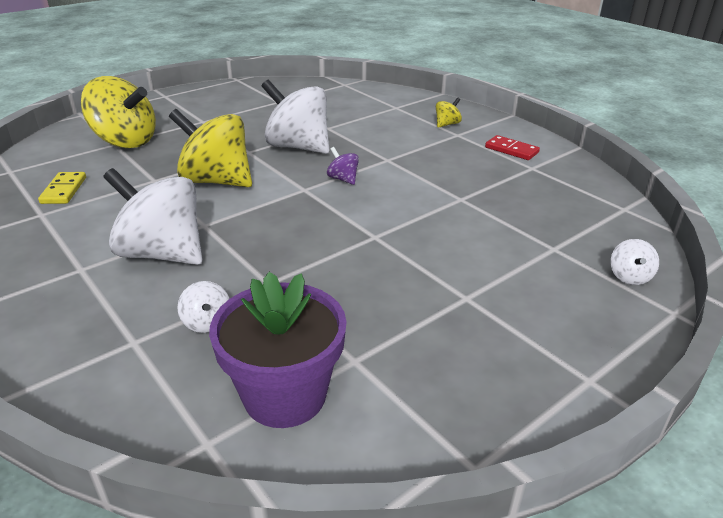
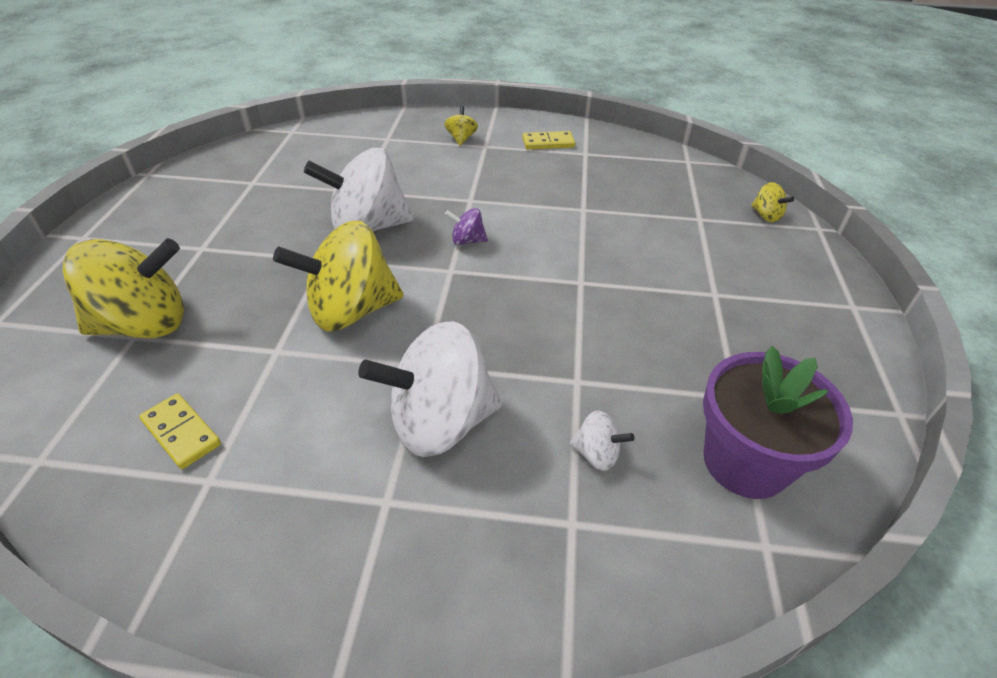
camera: 45 degrees left, 10 degrees up
(511, 150) = (548, 143): red domino -> yellow domino
(629, 277) = (766, 216): white spinning top -> yellow spinning top

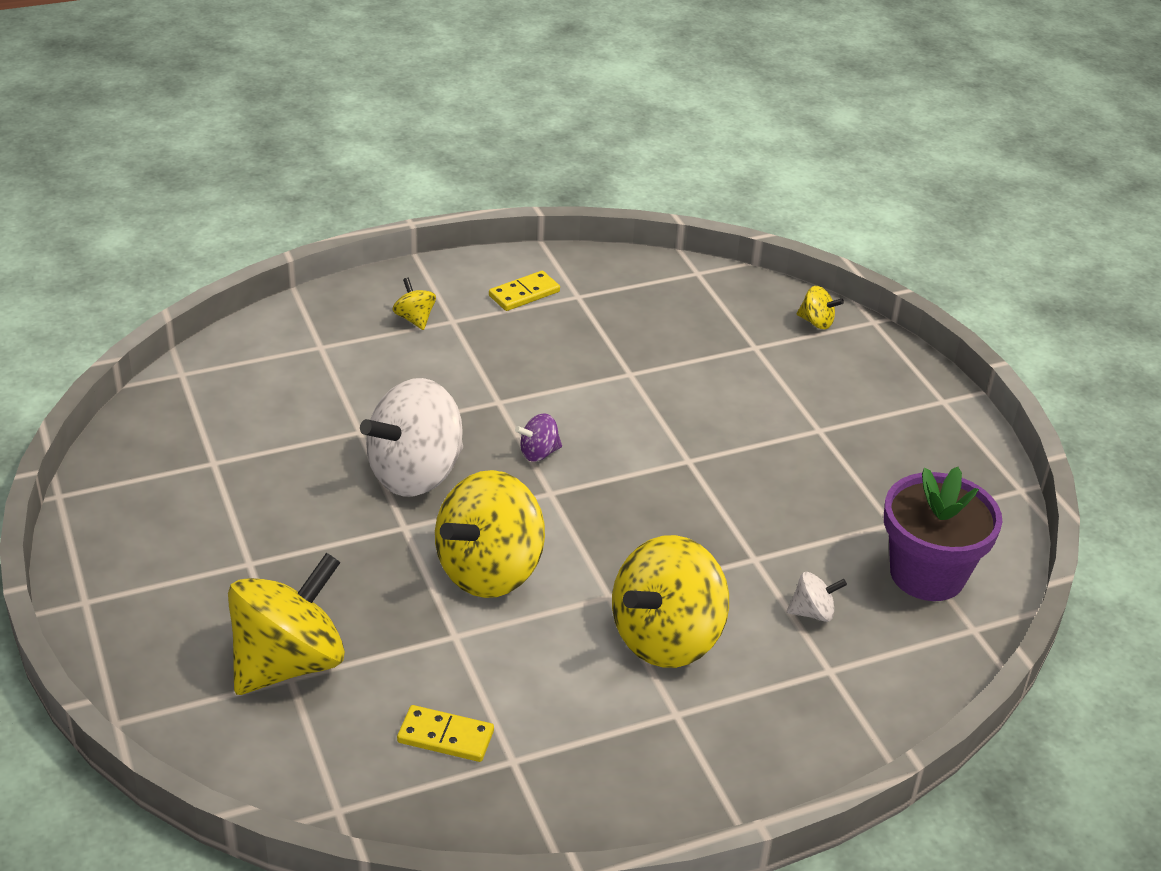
camera: 30 degrees left, 5 degrees down
(439, 422) = (666, 638): white spinning top -> yellow spinning top

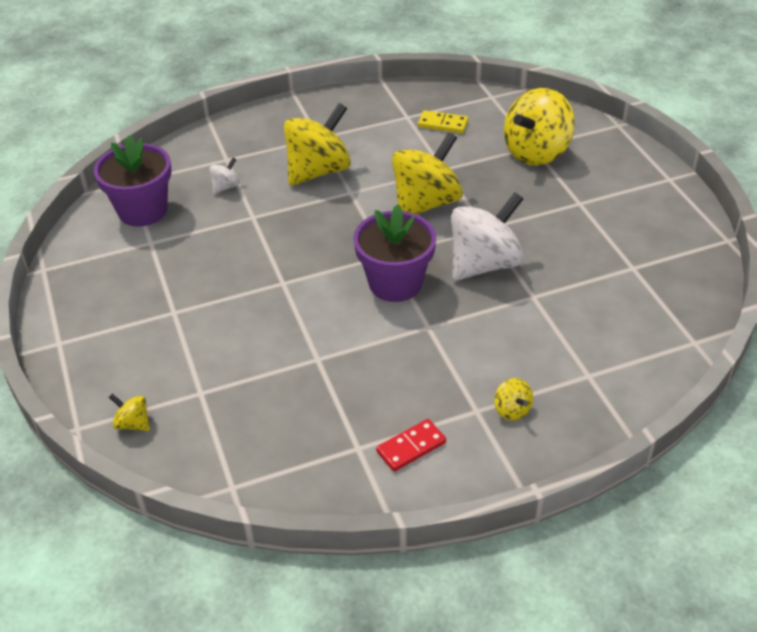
camera: 175 degrees left, 5 degrees up
(524, 294) = (411, 447): yellow domino -> red domino
(538, 453) = (395, 283): purple spinning top -> purple flower pot
(812, 612) = (226, 187): white spinning top -> white spinning top turned 135 degrees clockwise

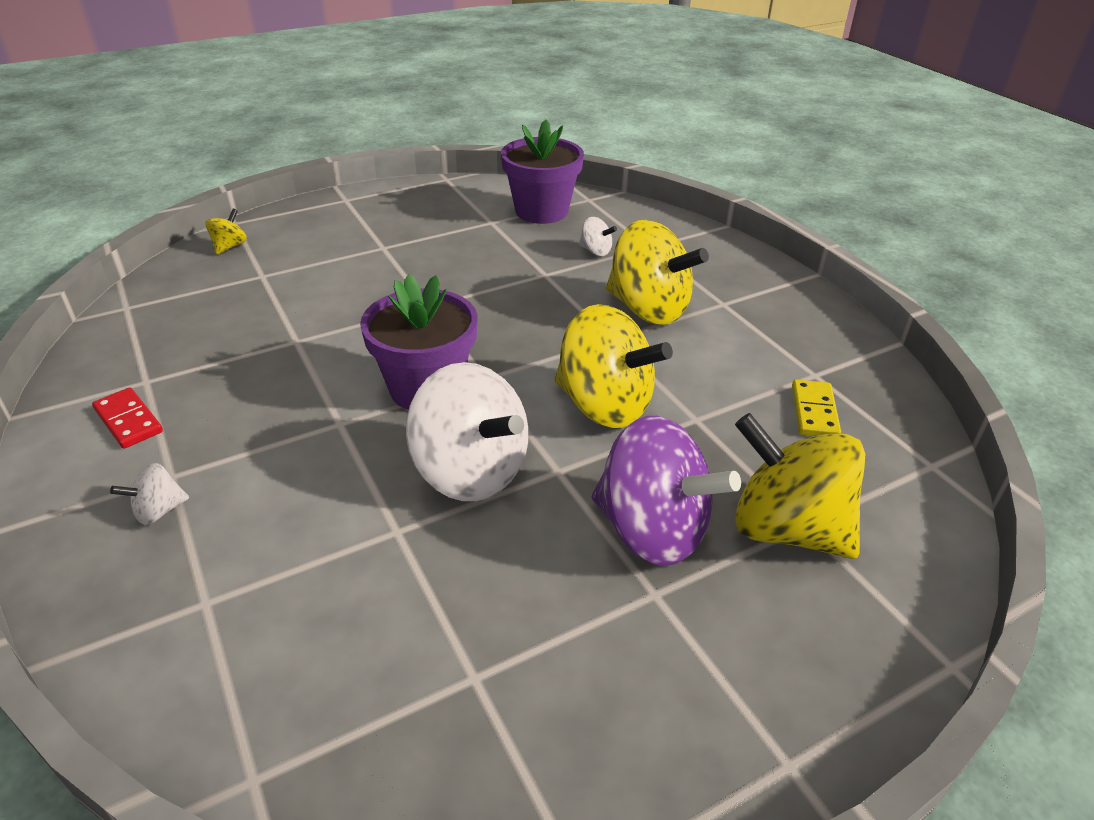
camera: 80 degrees right, 5 degrees down
(512, 410) = (158, 511): yellow spinning top -> white spinning top
(536, 197) = (652, 530): none -> purple spinning top

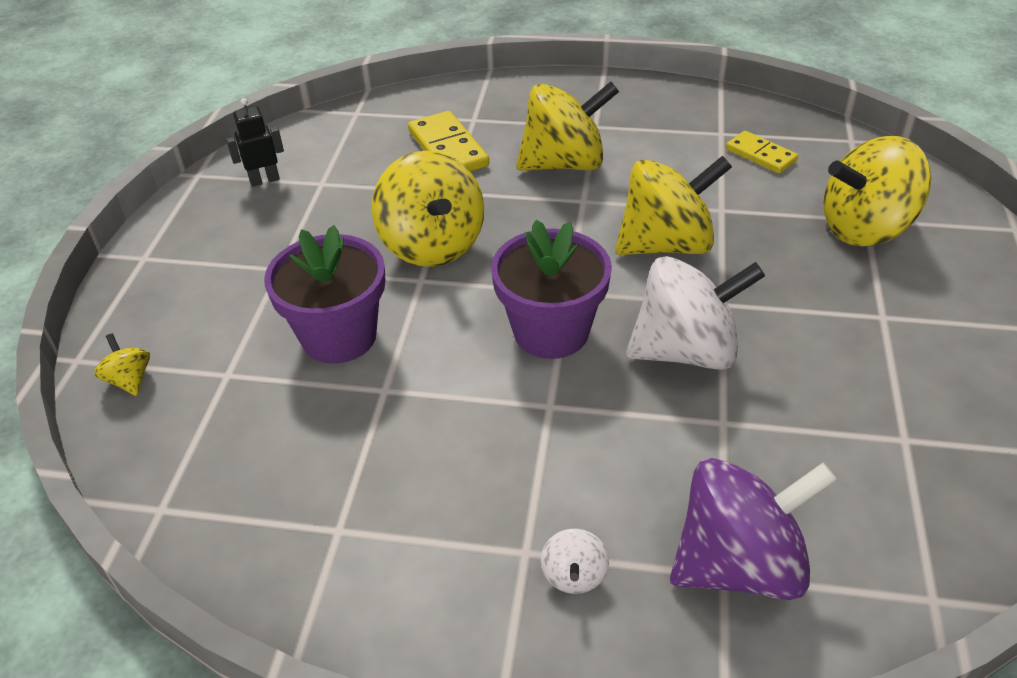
camera: 50 degrees left, 5 degrees up
(128, 421) = (401, 563): red domino -> none
(468, 202) = (264, 180): none -> black robot
(472, 293) = (432, 245): none -> yellow spinning top
(541, 211) = (342, 146): purple flower pot -> purple flower pot (339, 336)
(596, 251) = (448, 149): white spinning top -> yellow domino
(652, 530) = (823, 288): purple spinning top -> purple spinning top (739, 563)

